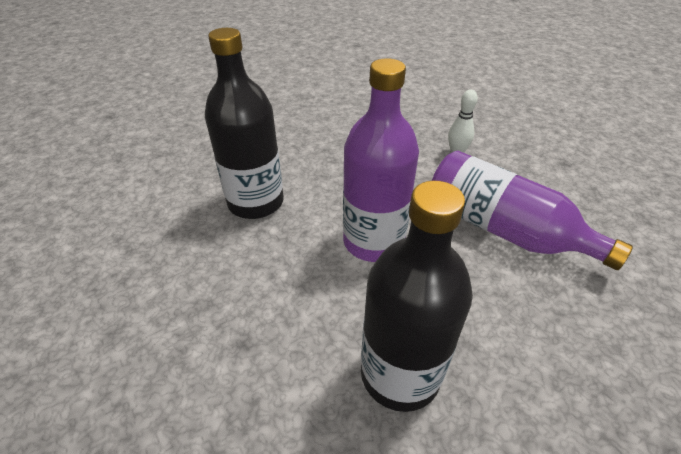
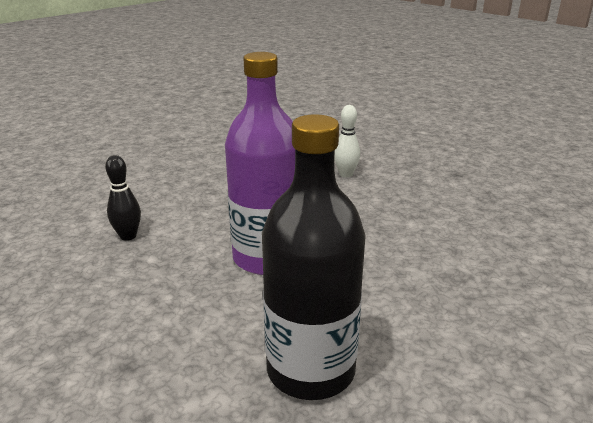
camera: 10 degrees left, 15 degrees down
(256, 202) = (128, 236): black bottle -> black bowling pin
(503, 229) = (402, 234): purple bottle -> none

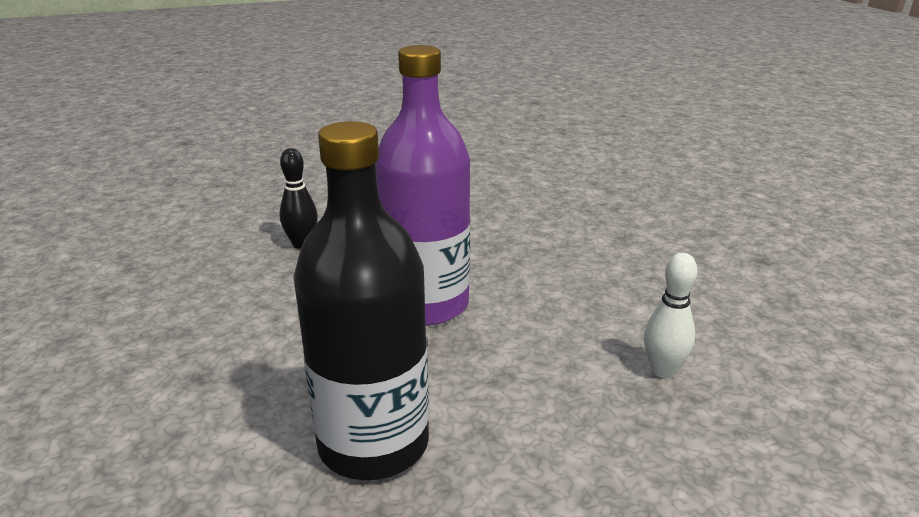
camera: 25 degrees right, 0 degrees up
(346, 174) = (603, 228): white bowling pin -> white bowling pin (663, 370)

